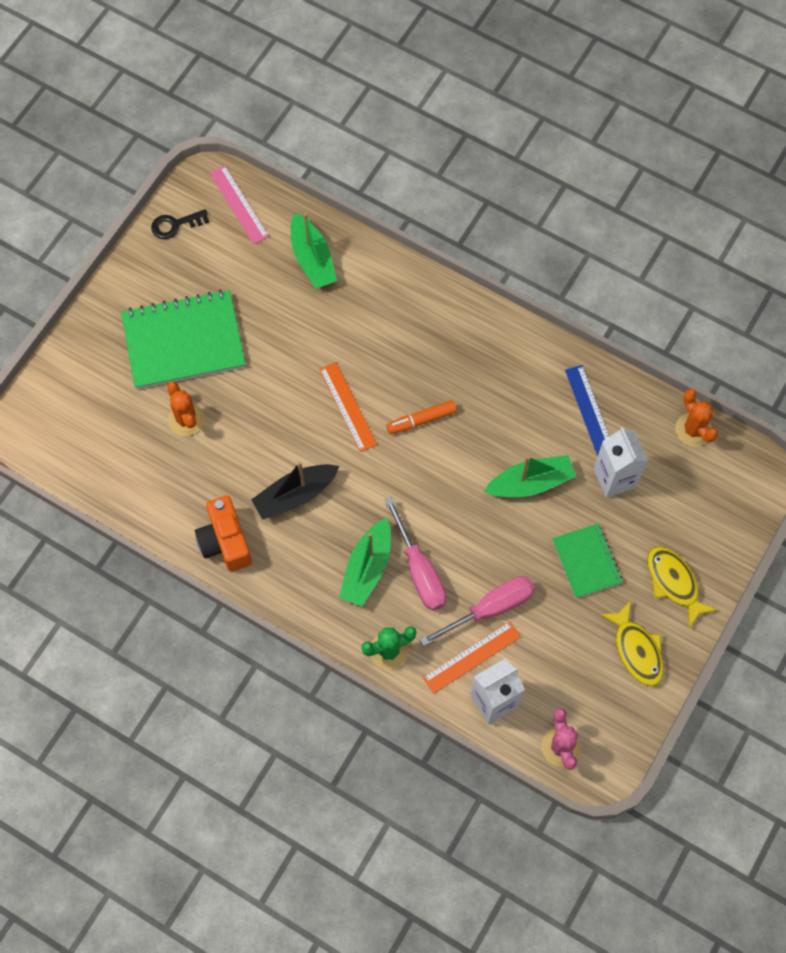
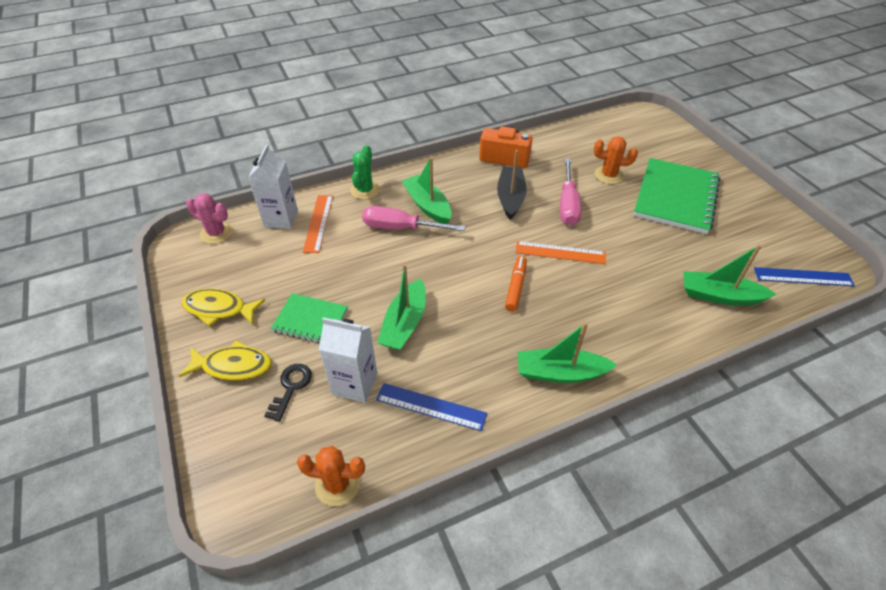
camera: 125 degrees right, 20 degrees down
(175, 225) = (794, 233): black key -> black key (291, 387)
(239, 204) = (803, 277): pink ruler -> blue ruler
(489, 340) = (560, 373): none -> green boat
(490, 608) = (337, 248): pink screwdriver -> pink screwdriver (568, 205)

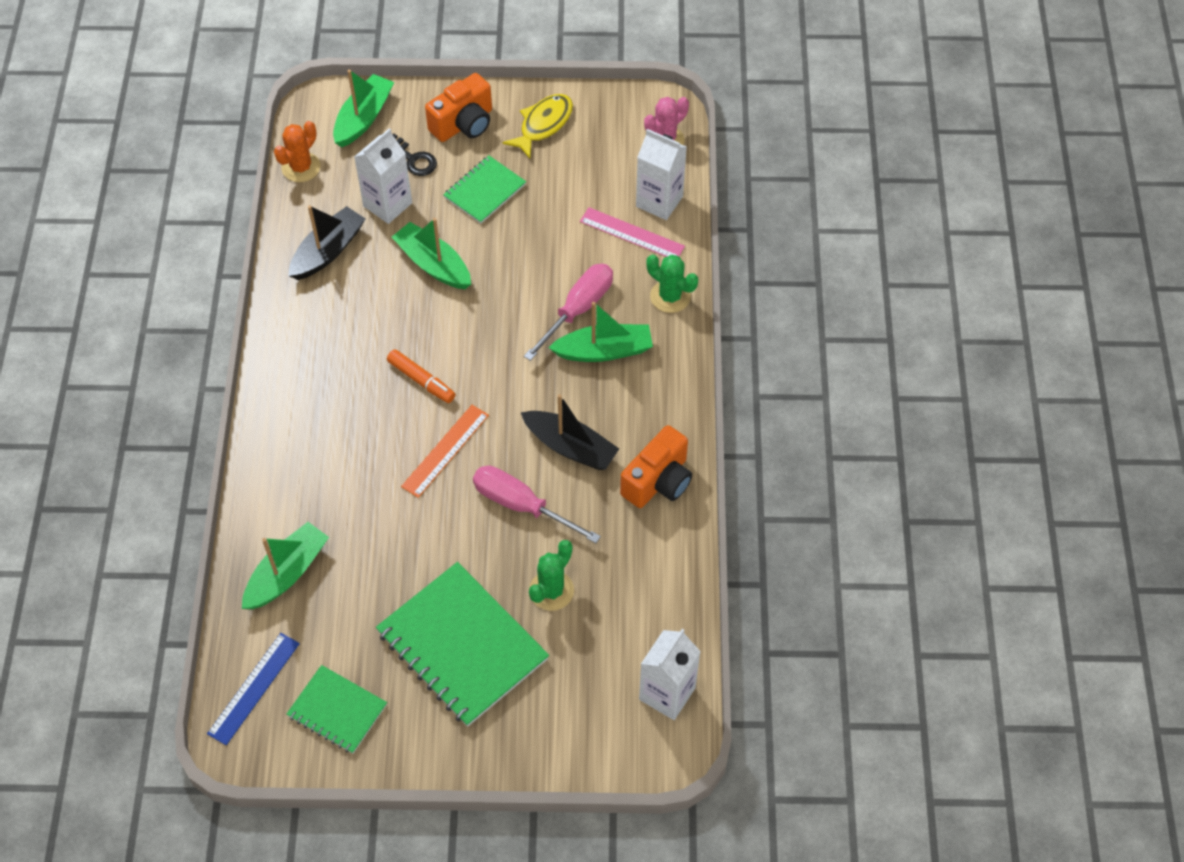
camera: 115 degrees right, 10 degrees up
(233, 366) = (463, 124): yellow fish -> orange camera
(318, 223) = (632, 234): orange ruler -> pink ruler
(431, 406) = (328, 251): blue ruler -> black boat
(560, 373) = (296, 365): green boat -> green boat (363, 118)
(608, 175) = (551, 590): orange cactus -> green cactus
(622, 122) = (667, 693): none -> white carton
(768, 233) = (337, 711): none -> green notebook

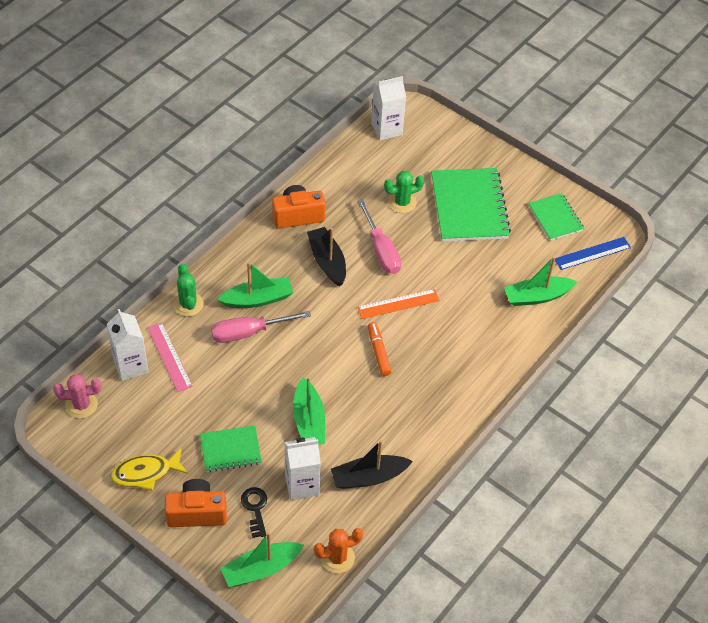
camera: 145 degrees left, 5 degrees down
(604, 351) = (258, 299): green boat -> green boat turned 135 degrees clockwise

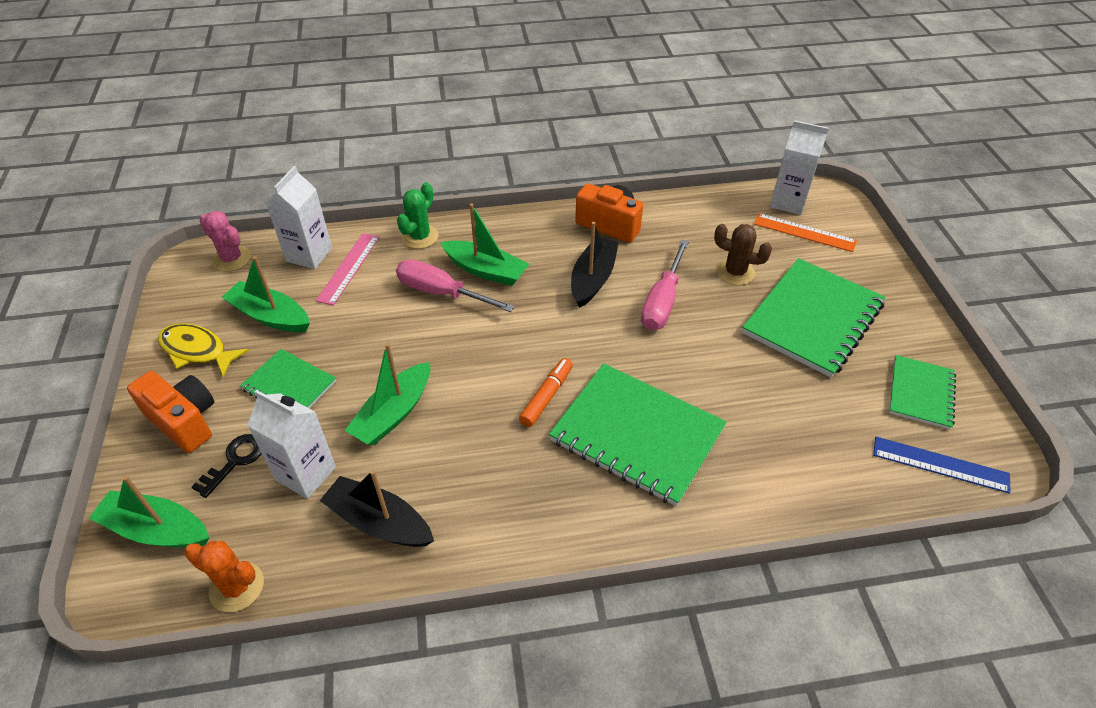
camera: 45 degrees right, 5 degrees down
(398, 304) = (623, 363): orange ruler -> orange ruler (804, 232)
(402, 202) = (735, 272): green cactus -> brown cactus
(444, 339) = (636, 435): none -> green notebook
(537, 296) = (808, 465): green boat -> green boat (270, 316)

